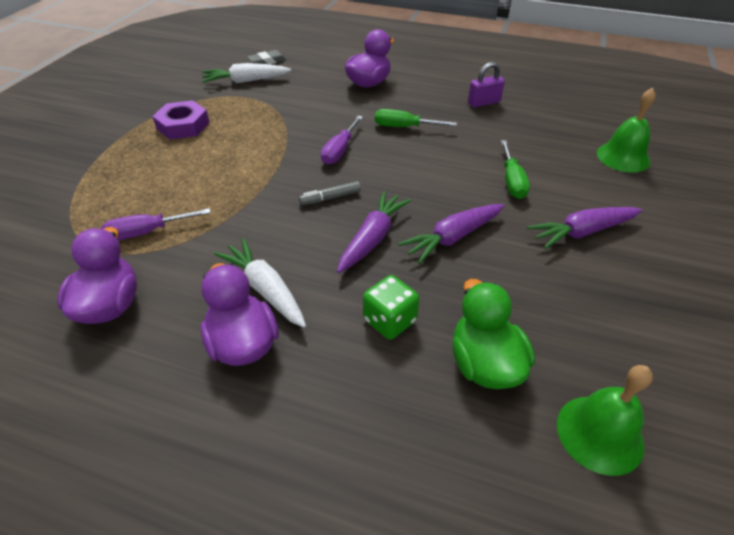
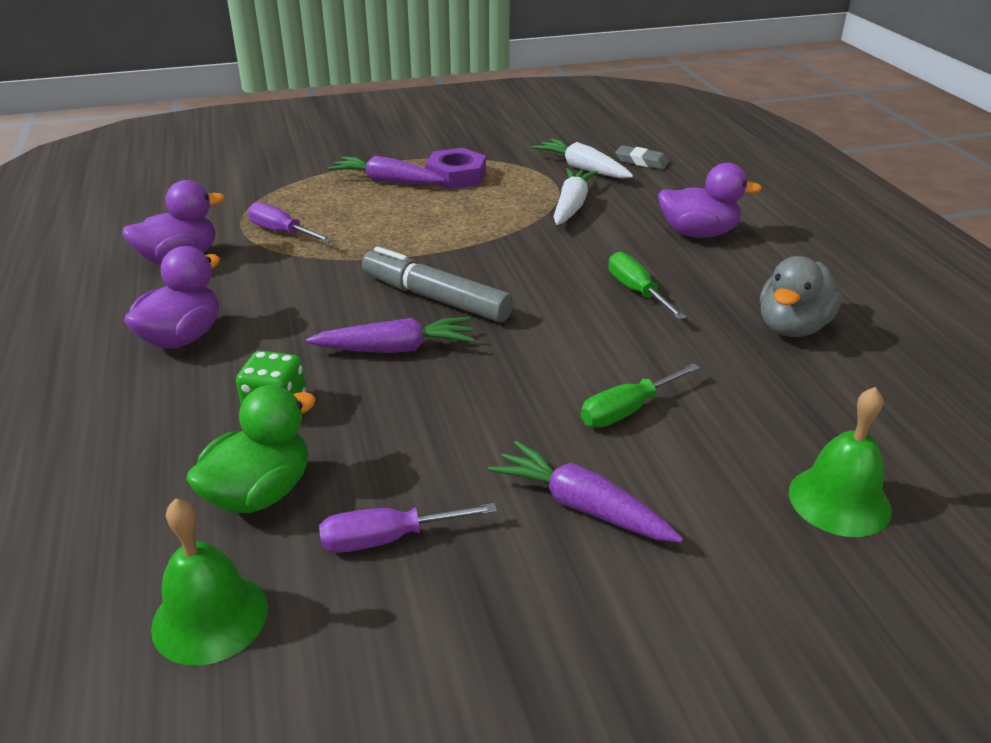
camera: 55 degrees right, 10 degrees down
(265, 289) = (260, 319): white carrot -> white carrot (571, 205)
(330, 198) = (436, 298): grey marker -> grey marker, size x2.06
(340, 150) = (528, 270): purple screwdriver -> purple screwdriver (387, 539)
(453, 238) = (453, 402): purple carrot -> purple carrot (387, 181)
(484, 102) = (792, 327): purple padlock -> grey duck

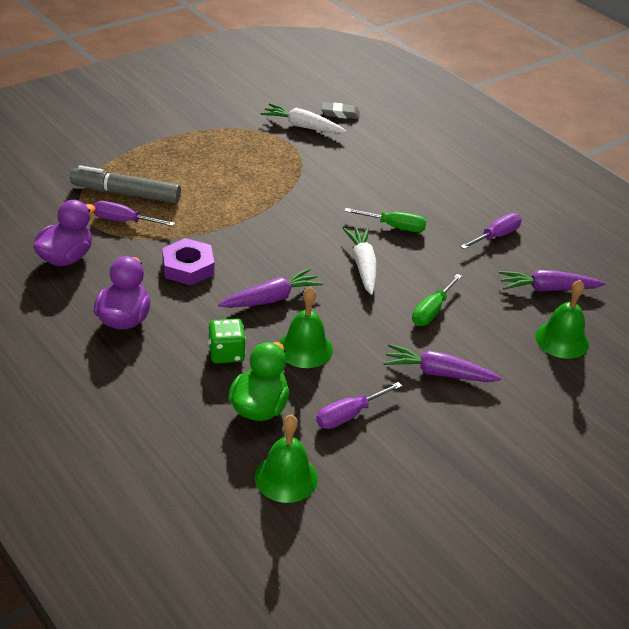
camera: 25 degrees left, 5 degrees up
(387, 181) = (167, 161): purple carrot -> purple carrot (547, 289)
(393, 423) = (305, 348): none -> green bell
(436, 298) = (271, 256): grey marker -> grey marker (126, 194)
(456, 176) = (215, 148): purple nut -> purple nut (188, 267)
(571, 205) = (314, 162): white carrot -> white carrot (363, 266)
(637, 291) = (394, 227): green screwdriver -> green screwdriver turned 150 degrees clockwise
(698, 233) = (409, 173): purple duck -> none
(792, 327) = (496, 236): grey duck -> purple screwdriver

